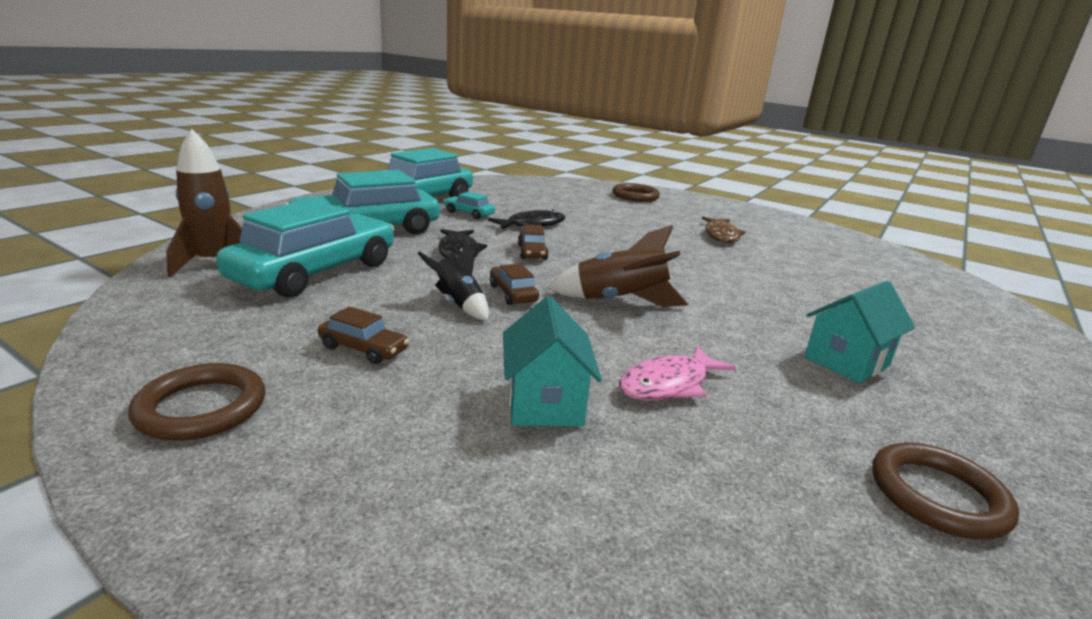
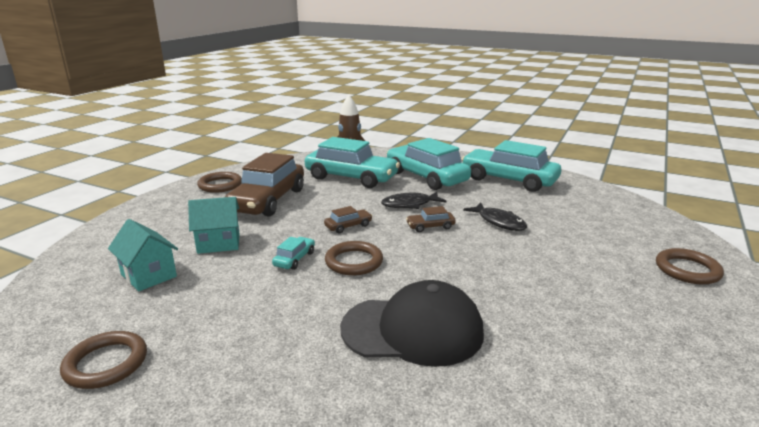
camera: 85 degrees right, 0 degrees up
(363, 349) = (268, 200): brown car -> brown car, size x2.39
(459, 304) = (326, 213): black rocket -> none
(469, 213) = (499, 198): turquoise car -> turquoise car (294, 259)
(619, 301) = (354, 262): brown rocket -> brown ring
(668, 384) = (236, 277): pink fish -> none
(721, 235) = (588, 325): brown fish -> none
(754, 291) = (413, 330): none -> black cap
(846, 361) = (273, 363): turquoise house -> turquoise house (149, 275)

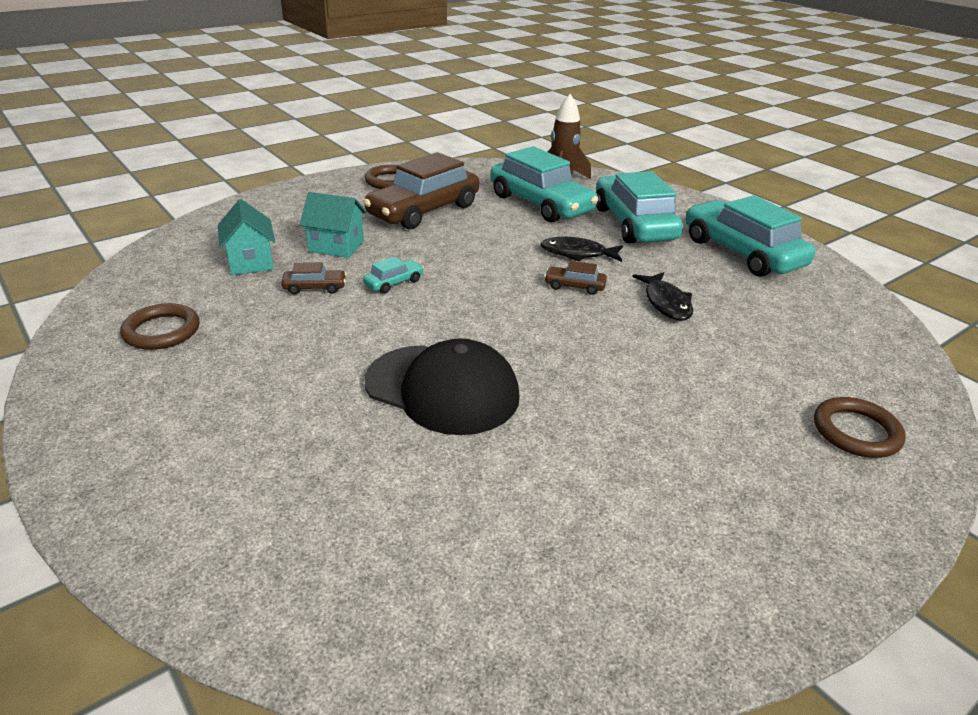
camera: 25 degrees right, 10 degrees up
(348, 226) = (482, 261): brown car -> brown car (315, 288)
(354, 262) = (450, 302): brown ring -> none

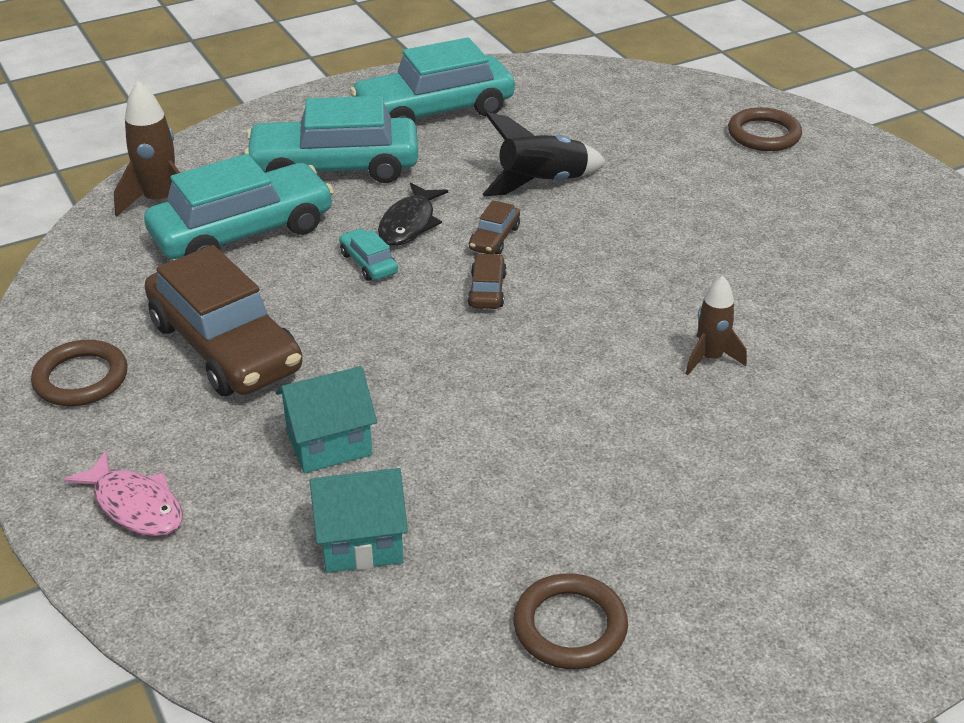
camera: 80 degrees left, 5 degrees up
(290, 204) = (135, 505): none -> pink fish
(315, 288) = (461, 465): brown car -> brown car (487, 290)
(336, 246) = (329, 444): turquoise house -> turquoise house turned 45 degrees clockwise
(394, 283) = (460, 386): turquoise car -> turquoise car (368, 263)
(442, 389) = (710, 358): black cap -> brown rocket
(666, 303) = (542, 183): black fish -> black rocket

